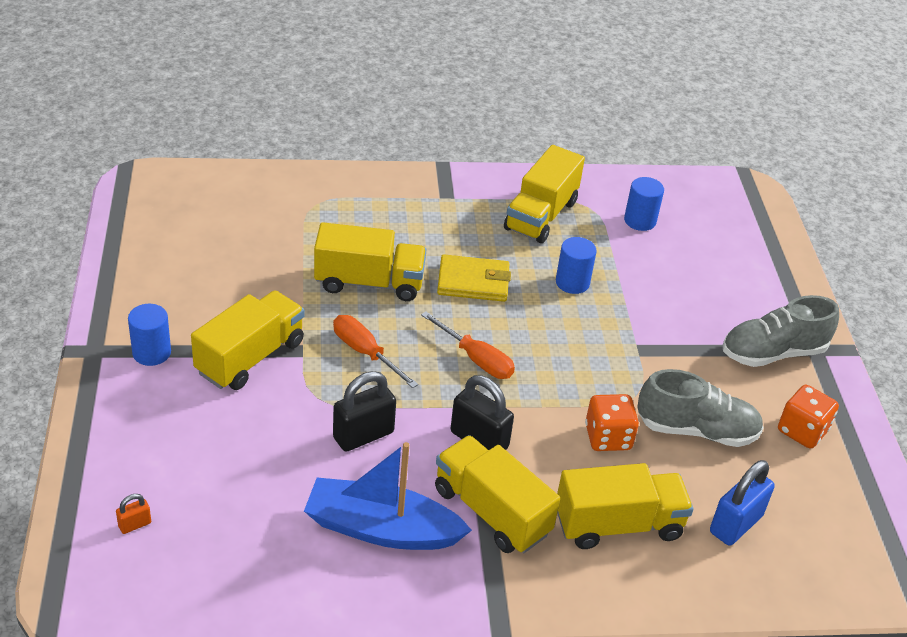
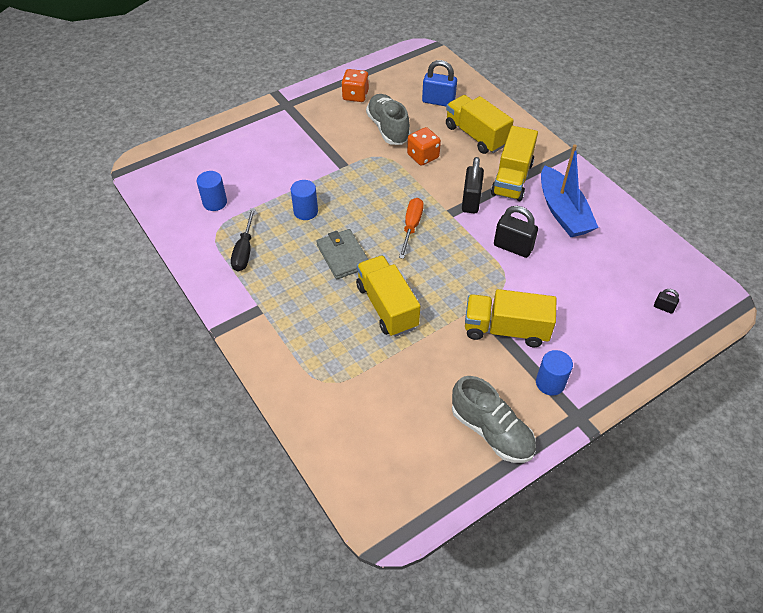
camera: 115 degrees left, 10 degrees up
(135, 524) = (663, 307): orange padlock -> black padlock
(365, 352) = (451, 277): orange screwdriver -> none
(473, 282) = (343, 256): yellow wallet -> grey wallet
(541, 215) = (244, 251): yellow truck -> black screwdriver
(773, 353) = (302, 118): grey shoe -> grey shoe (491, 431)

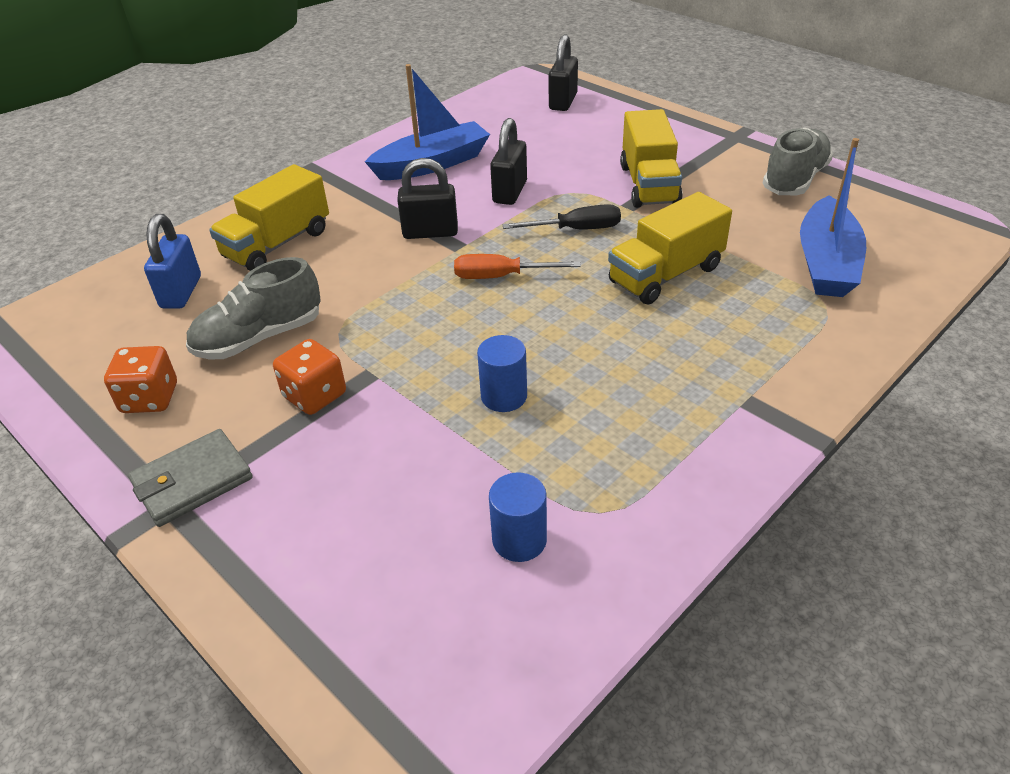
camera: 100 degrees left, 10 degrees down
(244, 251) = (631, 454): black screwdriver -> black screwdriver (576, 229)
(343, 256) = (590, 332): grey wallet -> grey wallet (192, 481)
(370, 403) = (826, 263): none -> blue boat
(423, 156) = (333, 288): orange dice -> orange dice (314, 395)
(512, 179) = (374, 204): yellow truck -> none
(550, 383) = (705, 153): blue cylinder -> none
(663, 307) = (563, 102): black padlock -> black padlock, size x2.06

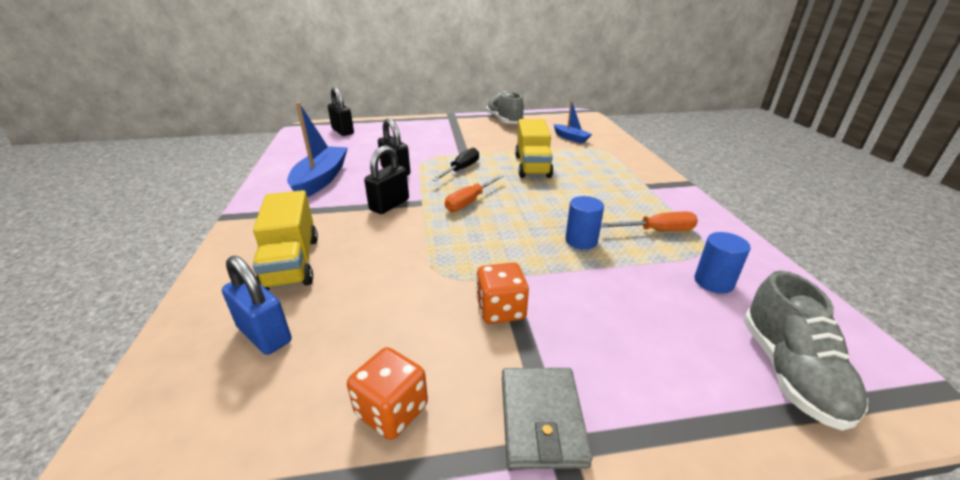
camera: 55 degrees left, 10 degrees down
(259, 338) = (396, 312): grey shoe -> grey shoe (789, 372)
(604, 453) = (657, 231): none -> orange screwdriver
(649, 184) = (454, 143): yellow truck -> none
(826, 263) = (570, 138): blue boat -> blue boat, size x0.57

